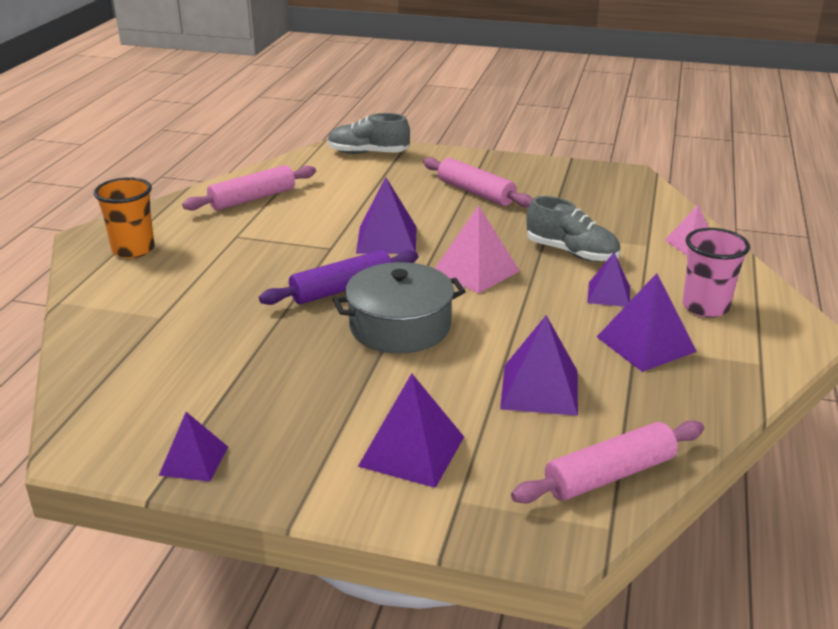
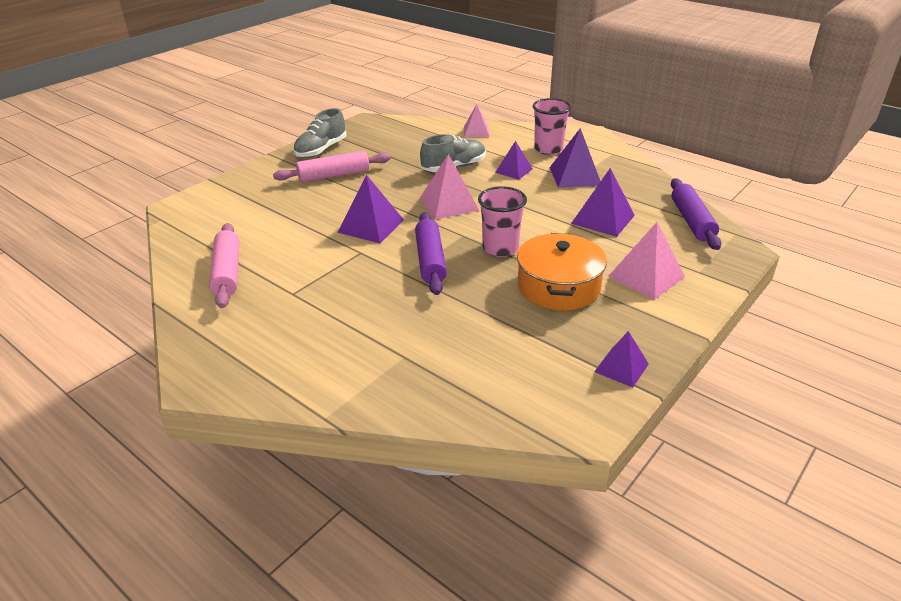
camera: 65 degrees left, 5 degrees up
(133, 250) = (259, 357): orange cup -> none
(341, 384) = (558, 286): none -> orange pot
(368, 153) = (207, 200): grey shoe -> grey shoe (321, 150)
(400, 326) = (500, 248): grey pot -> pink cup
(412, 451) = (646, 276): purple pyramid -> pink pyramid
(610, 475) = (692, 221): pink rolling pin -> purple rolling pin

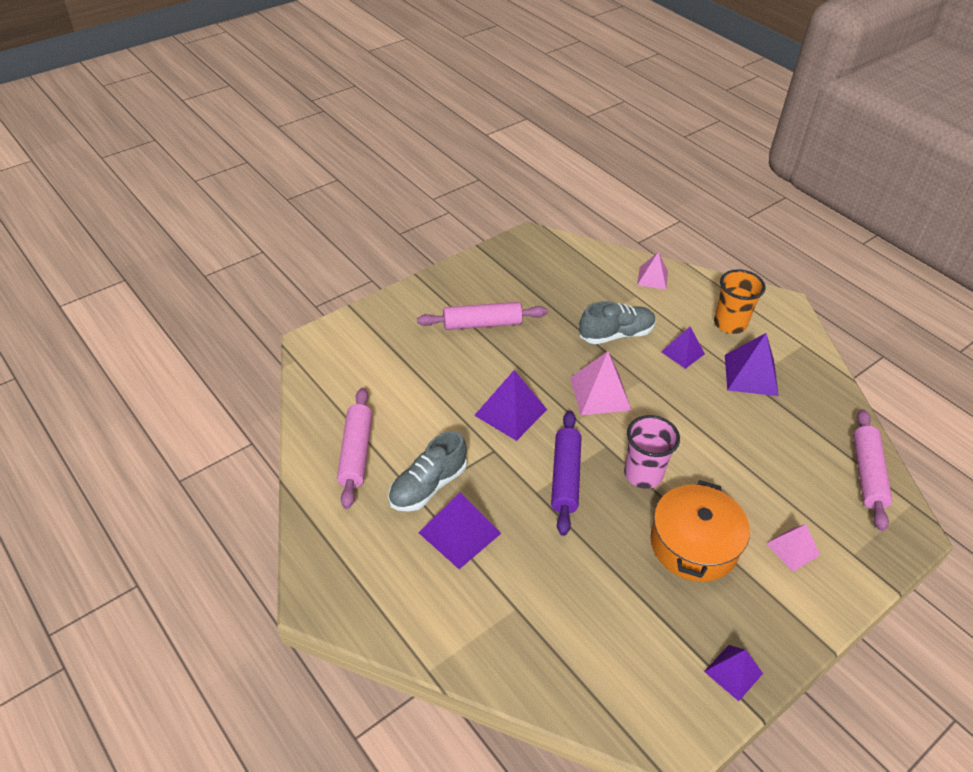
camera: 10 degrees right, 10 degrees up
(321, 150) = (473, 279): grey shoe -> grey shoe (428, 486)
(548, 149) = (730, 324): pink cup -> orange cup
(603, 219) = (766, 451): purple pyramid -> purple pyramid (459, 532)
(646, 276) = (792, 549): pink pyramid -> pink pyramid, size x0.64
(692, 221) = (867, 474): purple rolling pin -> pink rolling pin

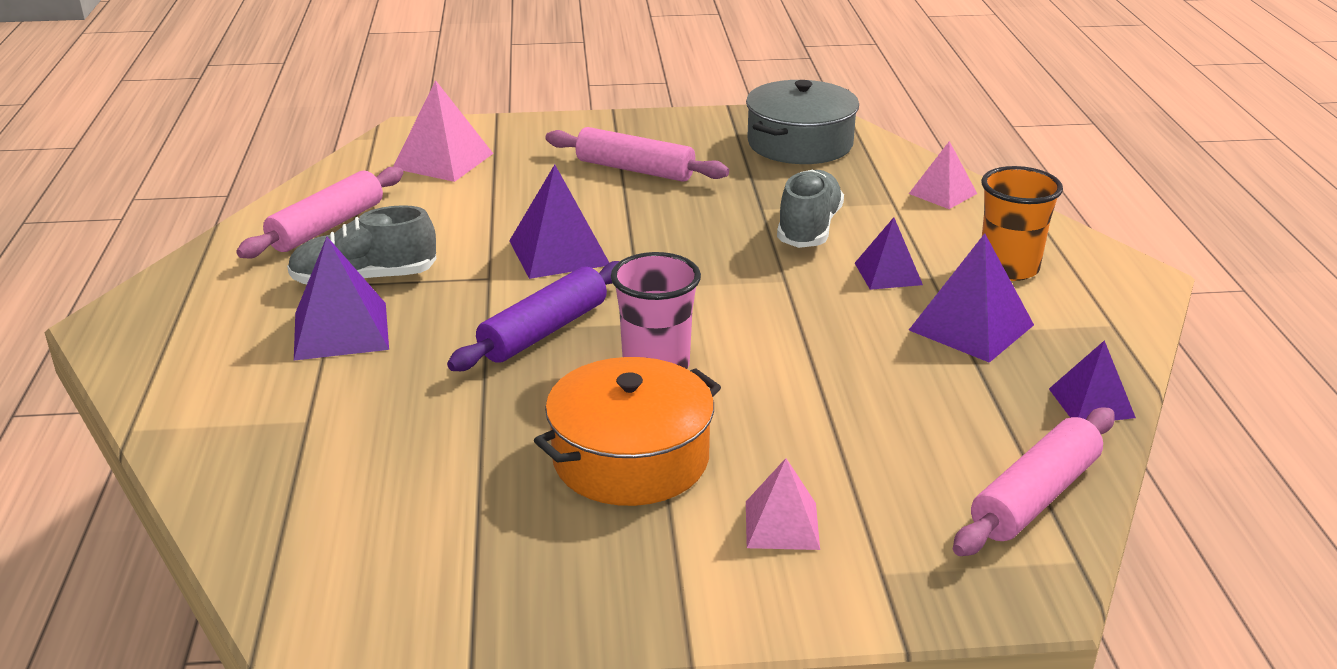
camera: 35 degrees right, 15 degrees down
(547, 265) = (800, 144): none -> grey pot
(600, 393) = (705, 273): pink pyramid -> pink pyramid (443, 160)
(616, 334) = (809, 228): grey shoe -> grey shoe turned 90 degrees counterclockwise
(733, 672) = (498, 609): purple pyramid -> purple pyramid (1091, 403)

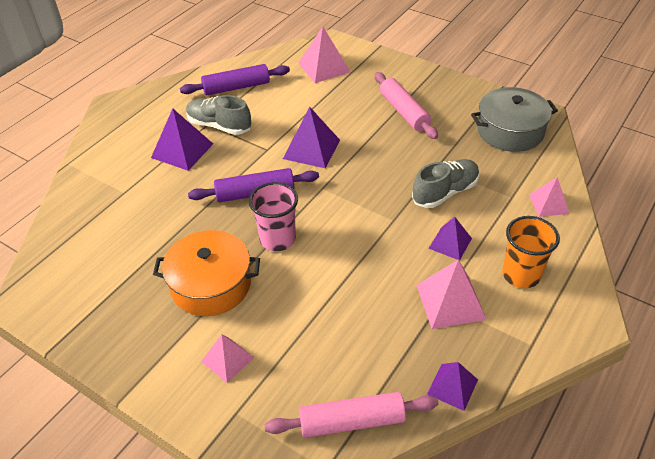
camera: 40 degrees right, 15 degrees up
(327, 227) = (236, 87): pink rolling pin -> purple rolling pin
(971, 327) = (450, 302): purple pyramid -> pink pyramid

